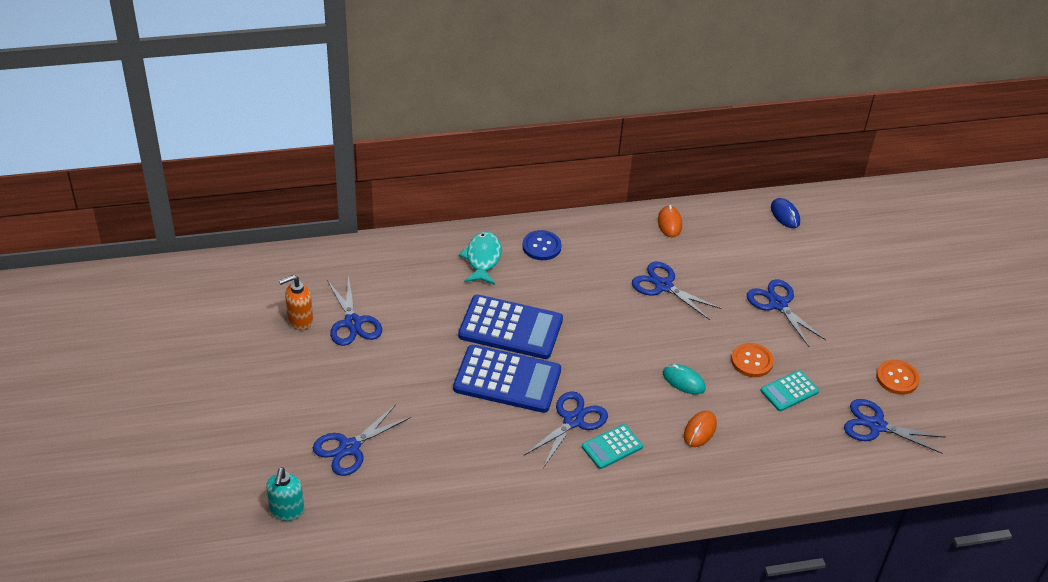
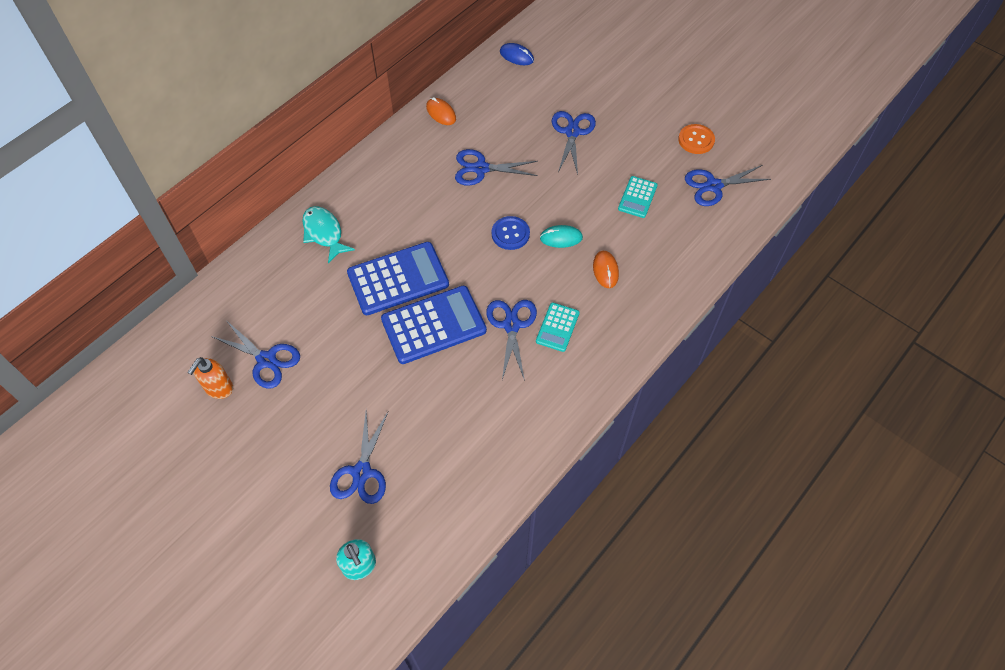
camera: 35 degrees left, 15 degrees up
(541, 246) = (361, 193): blue button -> blue button (510, 234)
(752, 361) = (593, 190): orange button -> none
(778, 304) = (572, 132): blue scissors -> blue scissors turned 75 degrees clockwise

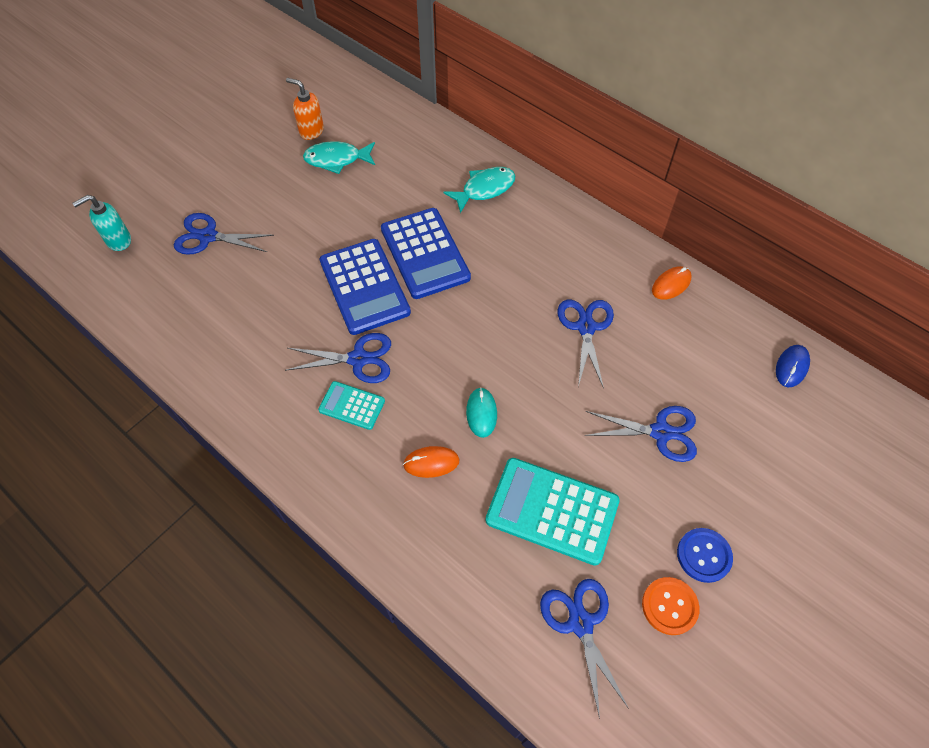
camera: 90 degrees right, 0 degrees up
(266, 360) = (337, 159): blue scissors -> turquoise fish
(510, 234) = (486, 358): blue button -> blue button (704, 555)
(637, 197) = (552, 511): turquoise calculator -> turquoise calculator, size x1.90

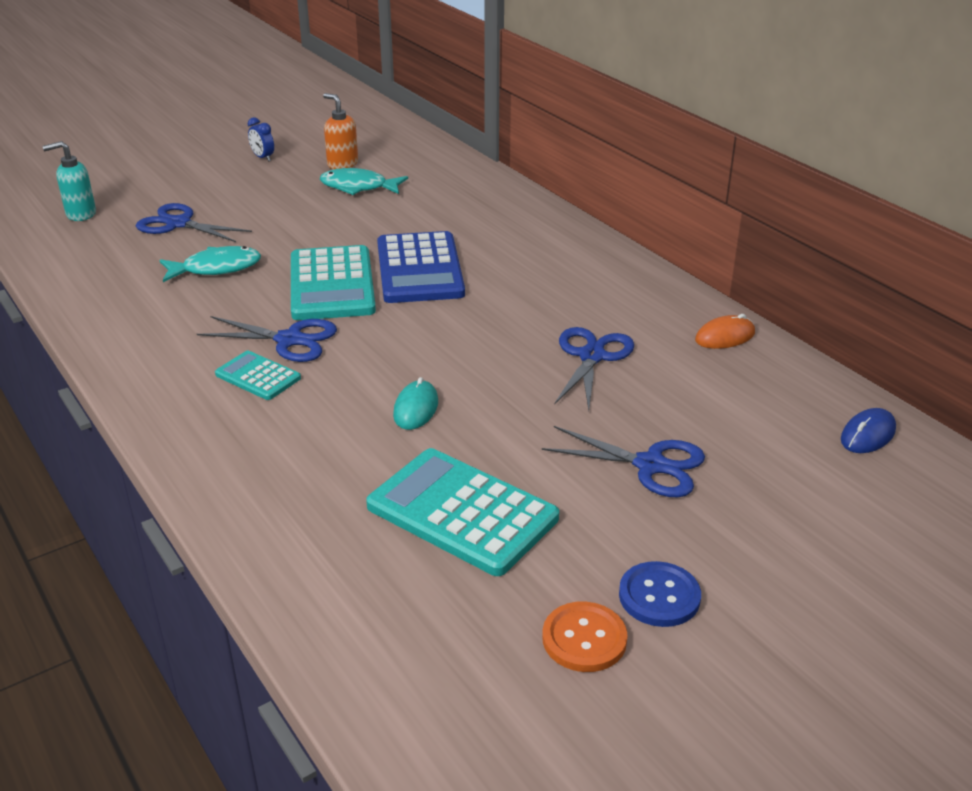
camera: 15 degrees right, 25 degrees down
(241, 135) = (263, 158): none -> blue clock
(364, 287) = (332, 284): blue calculator -> turquoise calculator
(431, 463) = (327, 441): orange mouse -> none
(484, 189) = (520, 230): turquoise fish -> turquoise fish (216, 268)
(580, 623) = (445, 630): blue scissors -> none

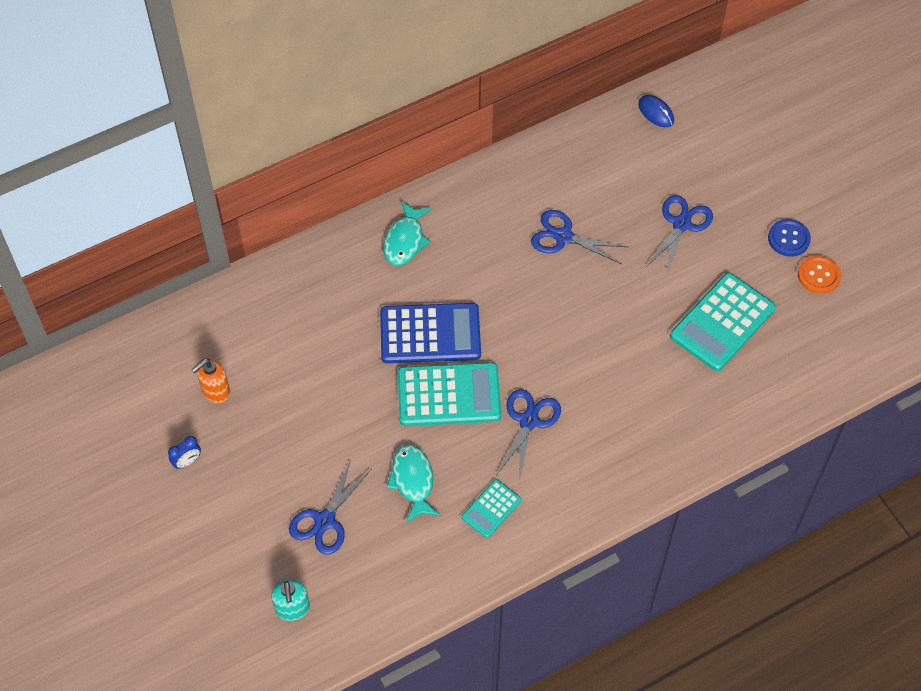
camera: 85 degrees left, 25 degrees up
(258, 376) = (575, 438): turquoise calculator -> turquoise calculator (491, 509)
(358, 187) = (270, 377): turquoise fish -> turquoise fish (405, 240)
(416, 408) = (619, 342): turquoise mouse -> none
(725, 337) = (544, 158): orange mouse -> none

